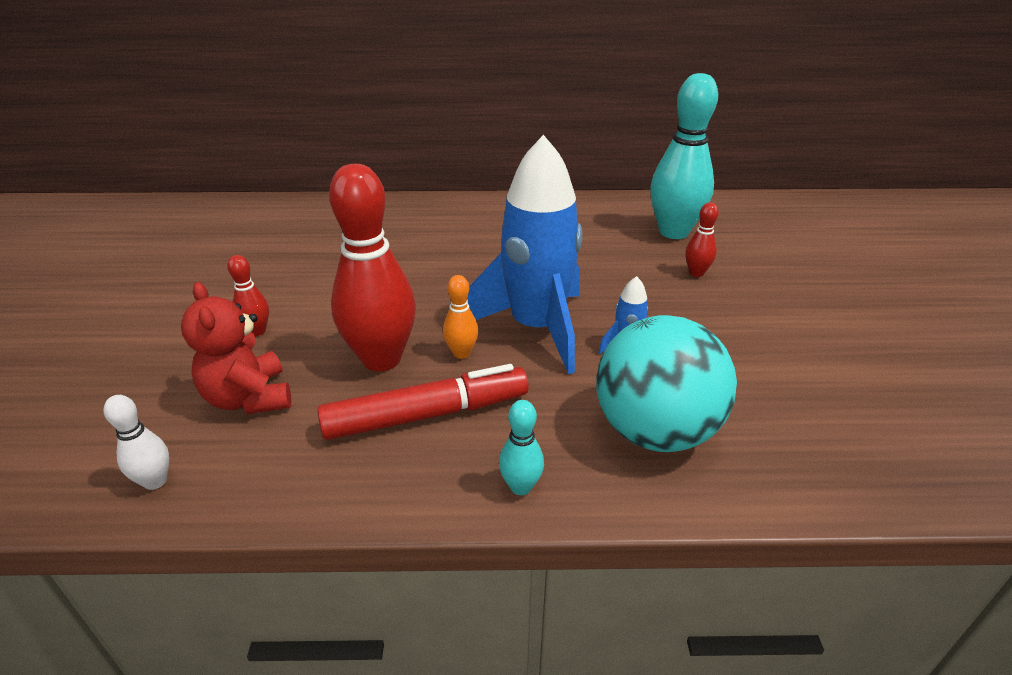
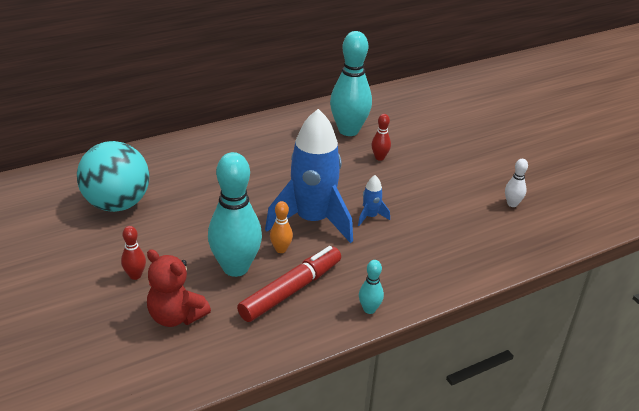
camera: 30 degrees left, 0 degrees up
(155, 481) = (169, 377): white bowling pin -> white bowling pin (512, 204)
(381, 359) = (235, 268): red bowling pin -> turquoise bowling pin
(655, 431) = (415, 260): turquoise ball -> turquoise ball (117, 204)

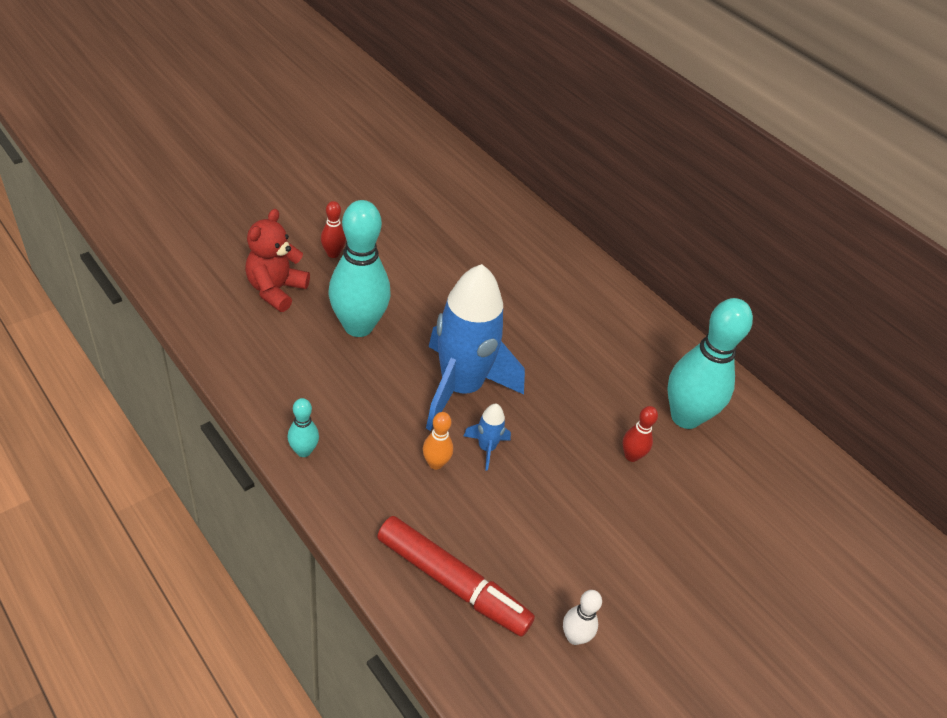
camera: 75 degrees right, 10 degrees up
(117, 204) = (444, 224): turquoise ball -> none
(281, 249) = (398, 362): orange bowling pin -> orange bowling pin (435, 463)
(291, 290) = (327, 376): red marker -> red marker (452, 582)

